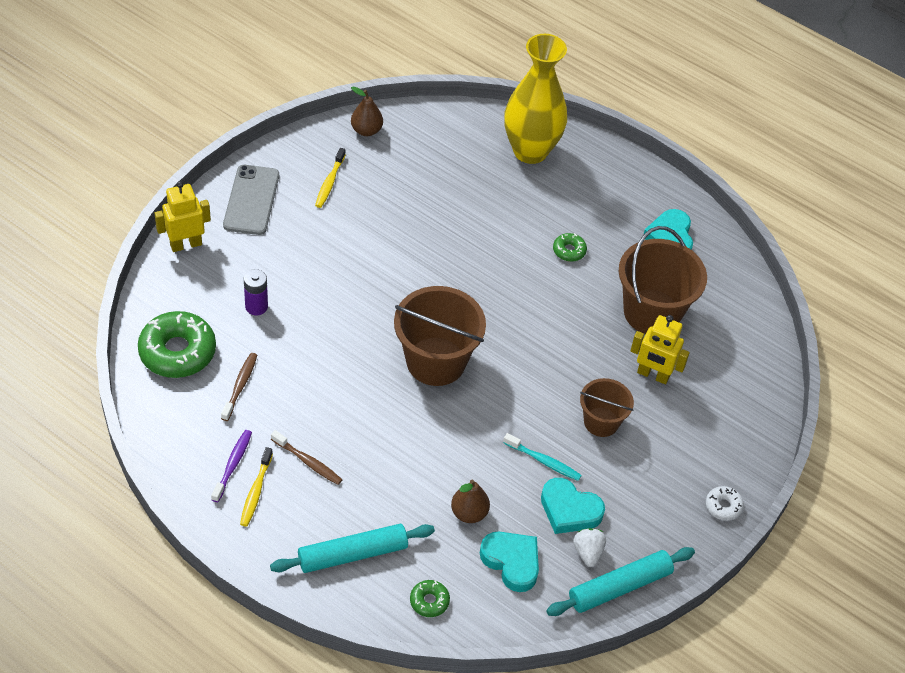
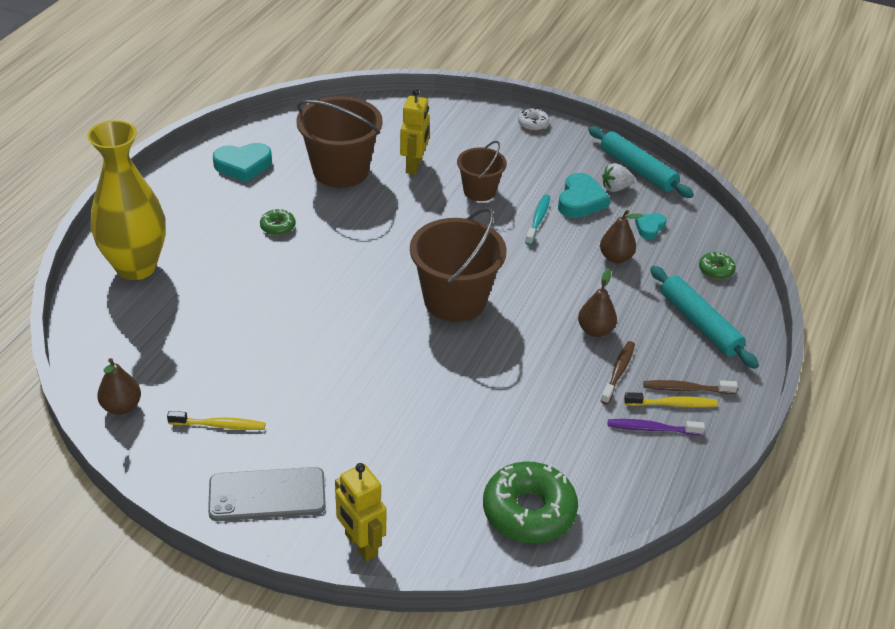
camera: 100 degrees left, 10 degrees down
(240, 386) = (551, 444): brown toothbrush -> brown toothbrush (686, 389)
(256, 306) = (436, 454): purple battery -> none
(367, 461) = (595, 330): none -> brown pear
(511, 562) = (649, 228): turquoise heart -> turquoise heart, size x0.59

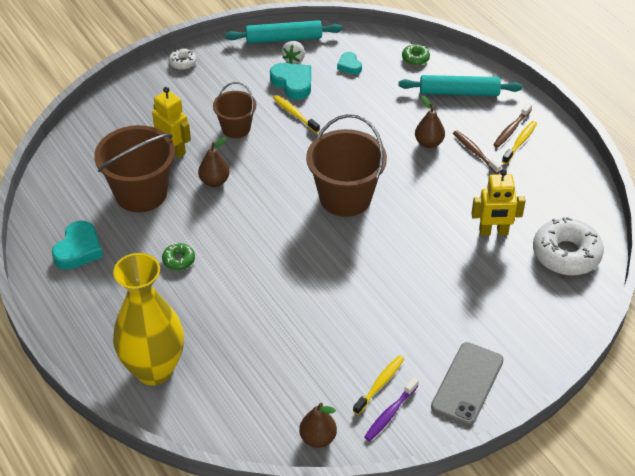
camera: 55 degrees left, 5 degrees up
(361, 545) = (543, 351): yellow robot -> yellow robot (493, 232)
(529, 511) = (566, 254): green donut -> white donut
(538, 220) = (295, 114): turquoise toothbrush -> yellow toothbrush
(616, 257) = (366, 97): brown pear -> brown pear (214, 181)
(651, 429) = (534, 162): purple toothbrush -> purple toothbrush (390, 413)

